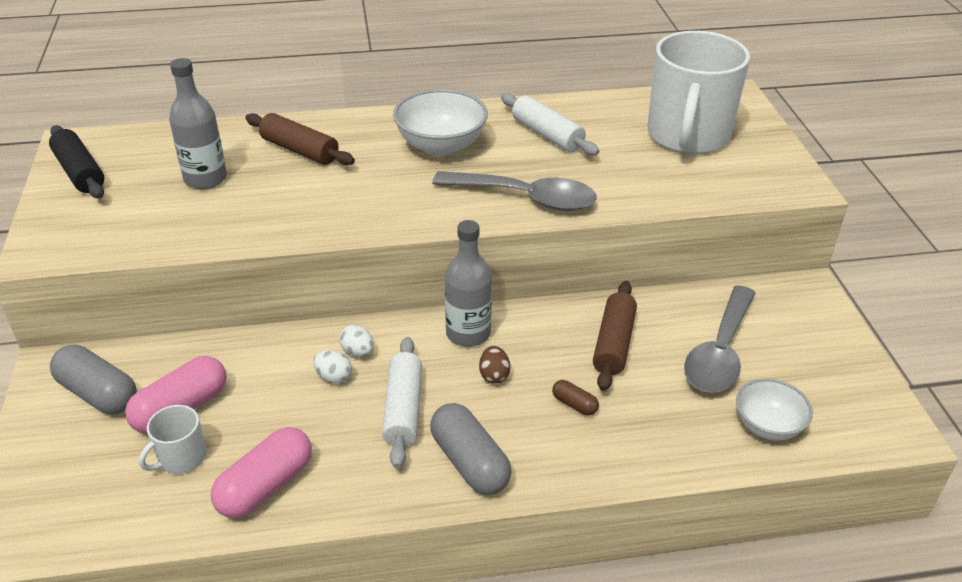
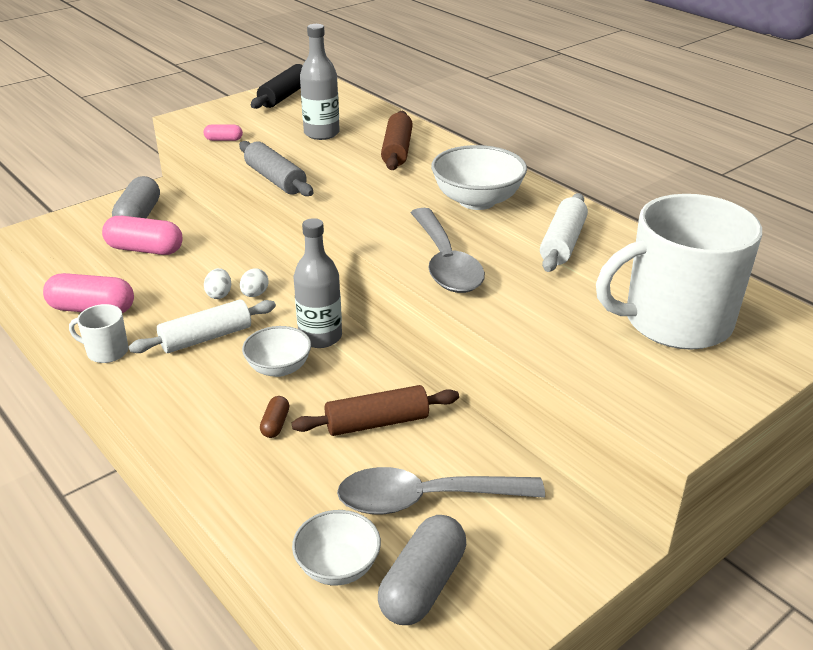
camera: 60 degrees right, 5 degrees down
(134, 244) = (224, 139): none -> pink capsule
(181, 458) = (99, 268): white mug -> white mug (106, 351)
(272, 238) = (275, 179): none -> grey rolling pin
(469, 462) = (168, 390): grey capsule -> grey capsule (423, 585)
(494, 375) = (279, 368): brown egg -> white bowl

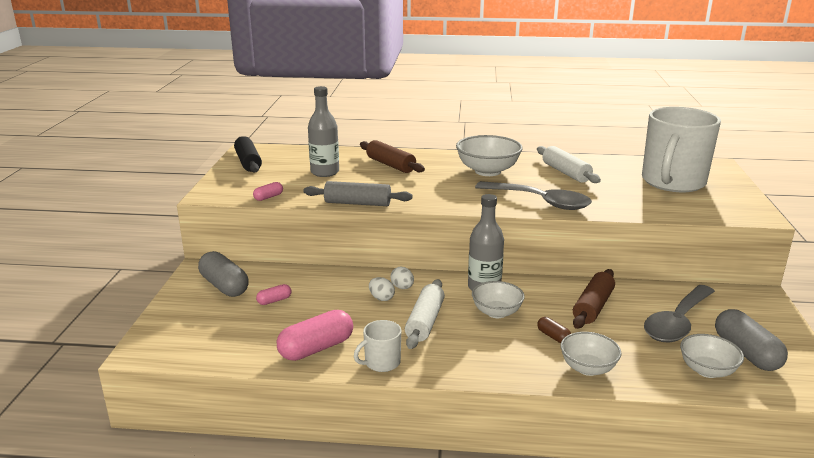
camera: 45 degrees left, 10 degrees down
(145, 249) = (274, 300): pink capsule -> pink capsule, size x0.49
(237, 475) = (588, 368): none -> white bowl

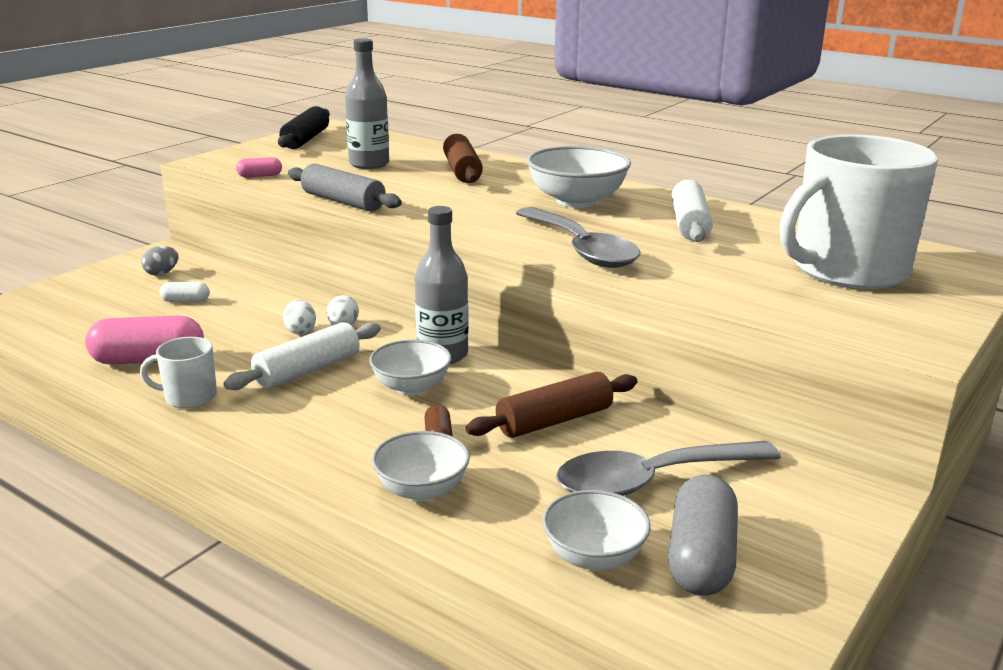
camera: 30 degrees right, 0 degrees up
(224, 286) = (161, 273): grey capsule -> grey egg
(274, 300) = (185, 301): pink capsule -> white capsule

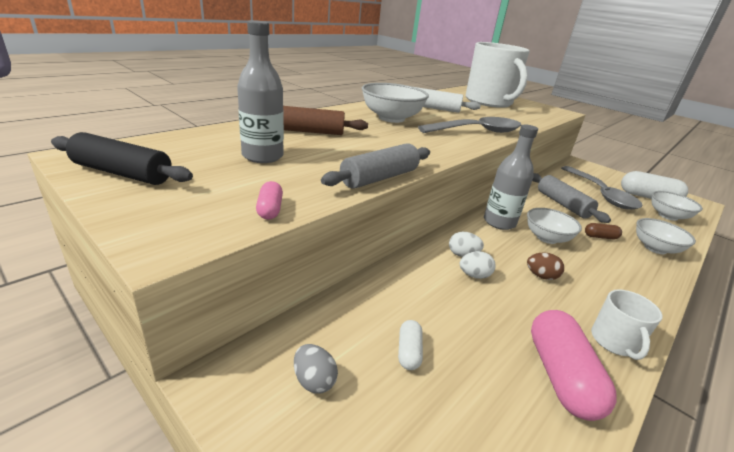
camera: 85 degrees left, 5 degrees up
(307, 370) = (541, 276): white rolling pin -> brown egg
(554, 420) = (562, 204): brown rolling pin -> grey rolling pin
(701, 557) = (648, 197): grey capsule -> white capsule

